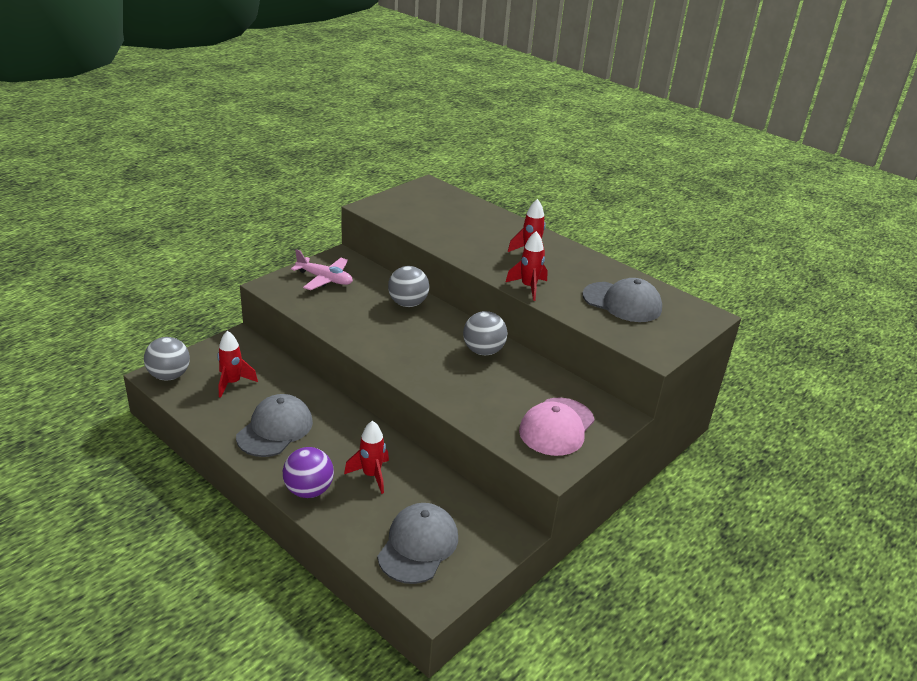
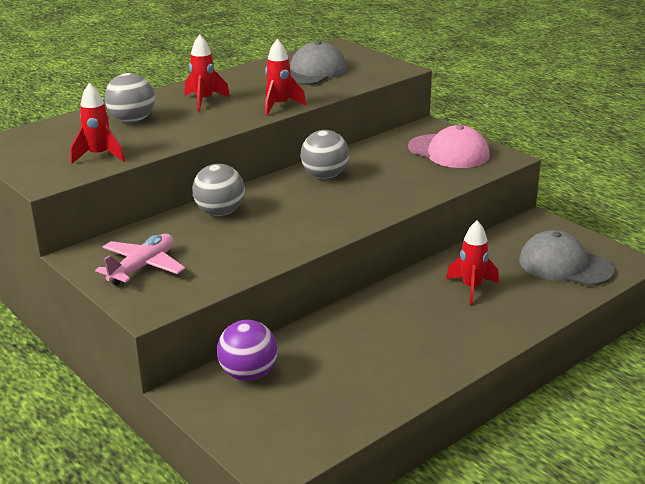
camera: 80 degrees left, 5 degrees down
(169, 376) = (276, 453): grey ball -> grey ball (132, 120)
(232, 383) = (299, 392): red rocket -> red rocket (99, 156)
(275, 429) = (398, 352): grey cap -> none
(309, 490) = (502, 326): purple ball -> purple ball (248, 374)

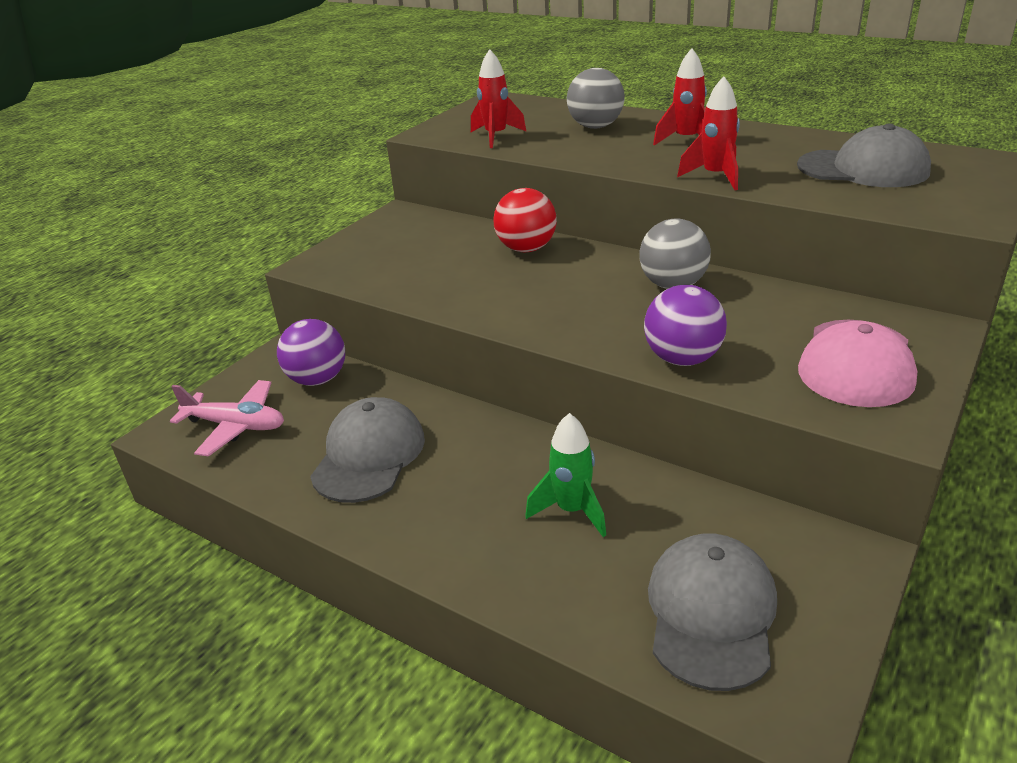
camera: 75 degrees right, 5 degrees up
(143, 267) = (390, 243): pink plane -> pink plane (236, 426)
(220, 212) = (526, 249): grey ball -> red ball
(373, 357) = (369, 455): none -> grey cap
(414, 191) = (682, 359): none -> purple ball
(471, 288) = (572, 510): red rocket -> green rocket

